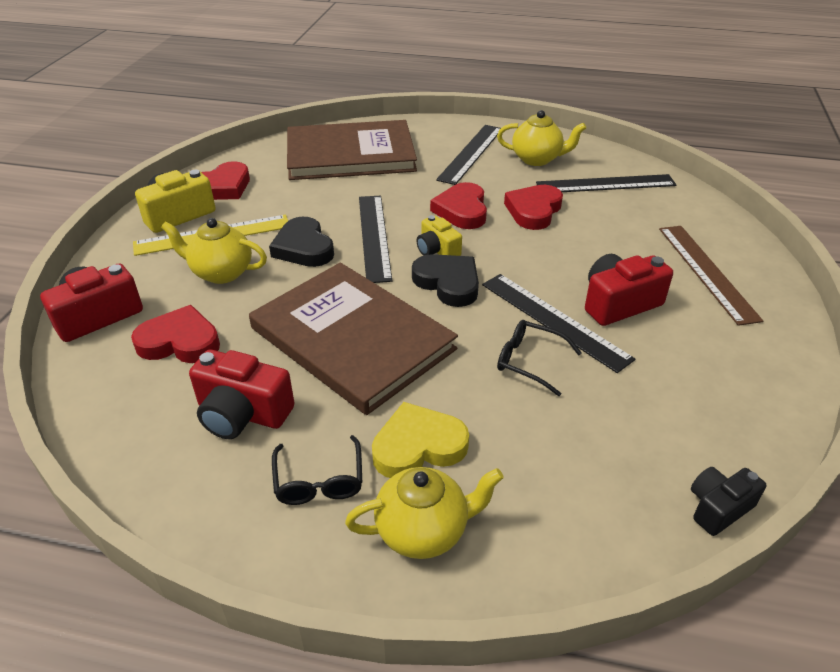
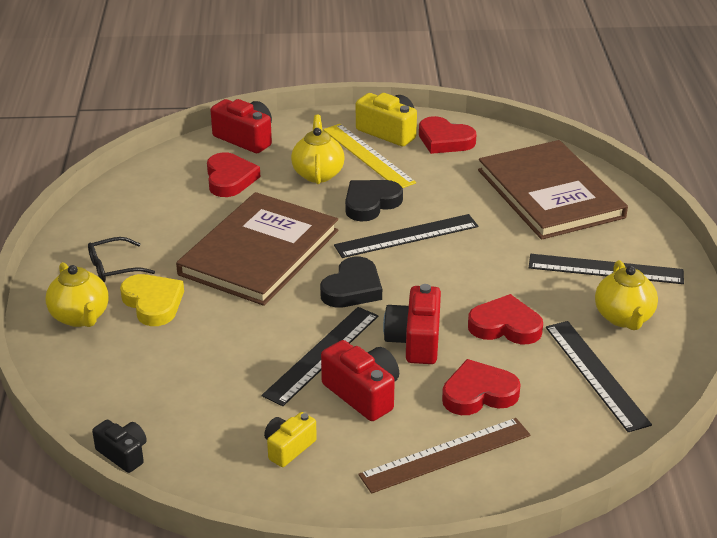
camera: 75 degrees right, 5 degrees down
(242, 413) = (166, 223): red camera -> red camera (415, 340)
(437, 250) = (401, 275): yellow camera -> yellow camera (288, 448)
(462, 210) = (480, 279): red heart -> red heart (478, 393)
(530, 361) = (261, 346): black glasses -> none

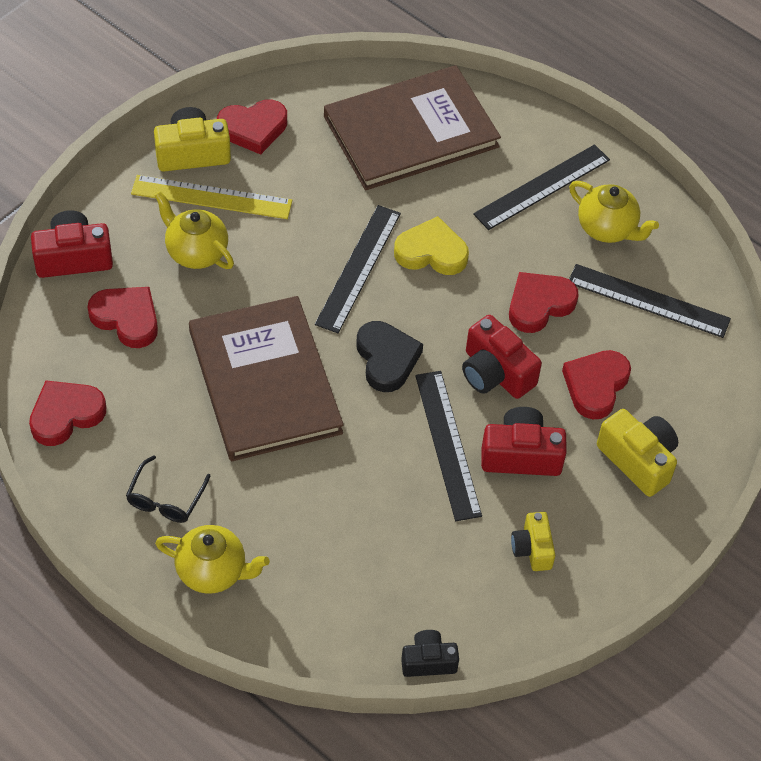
camera: 50 degrees left, 20 degrees up
(127, 199) = (66, 415): none -> red heart
(153, 303) = (252, 506): yellow heart -> yellow heart (431, 252)
(371, 203) = (284, 253): black heart -> none
(445, 455) = (638, 460): brown ruler -> yellow camera
(550, 194) = (411, 132): brown book -> brown book turned 45 degrees counterclockwise

